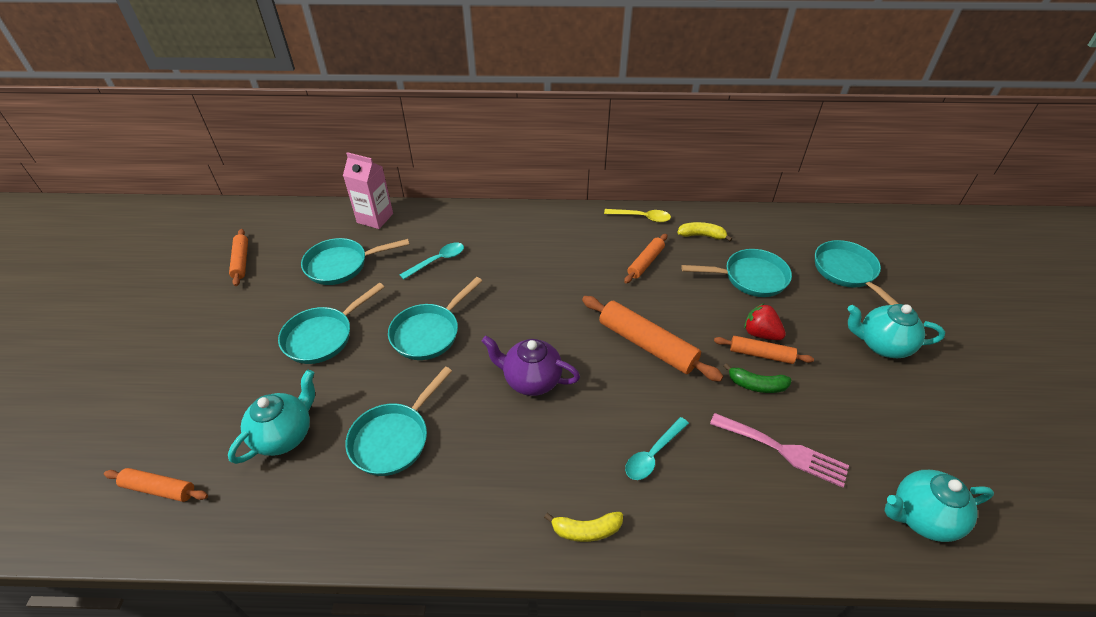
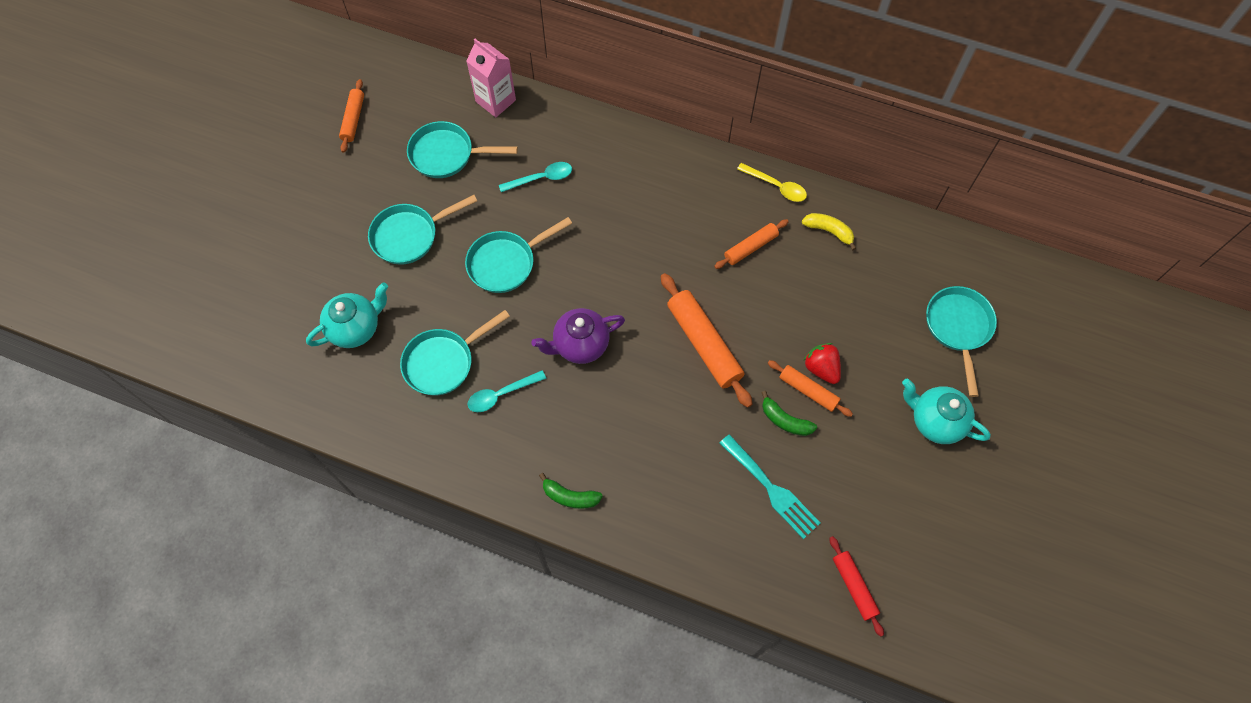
camera: 20 degrees right, 20 degrees up
(159, 489) = (251, 344): orange rolling pin -> none
(531, 380) = (580, 345): purple teapot -> purple teapot turned 60 degrees counterclockwise
(586, 530) = (570, 496): yellow banana -> green banana
(652, 454) = (655, 453): turquoise spoon -> turquoise spoon (501, 394)
(750, 278) = (849, 301): turquoise pan -> none
(783, 450) = (771, 489): pink fork -> turquoise fork
(921, 517) = (854, 586): turquoise teapot -> red rolling pin

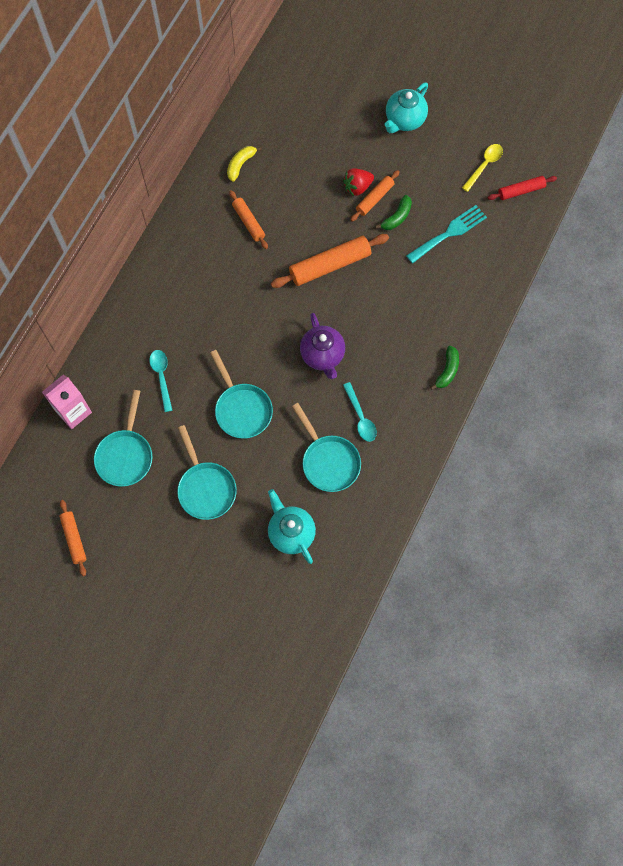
camera: 85 degrees left, 5 degrees up
(353, 119) = (74, 539): orange rolling pin -> orange rolling pin turned 60 degrees clockwise
(776, 186) = (194, 196): yellow spoon -> yellow spoon (484, 165)
(958, 328) = (333, 92): turquoise pan -> none

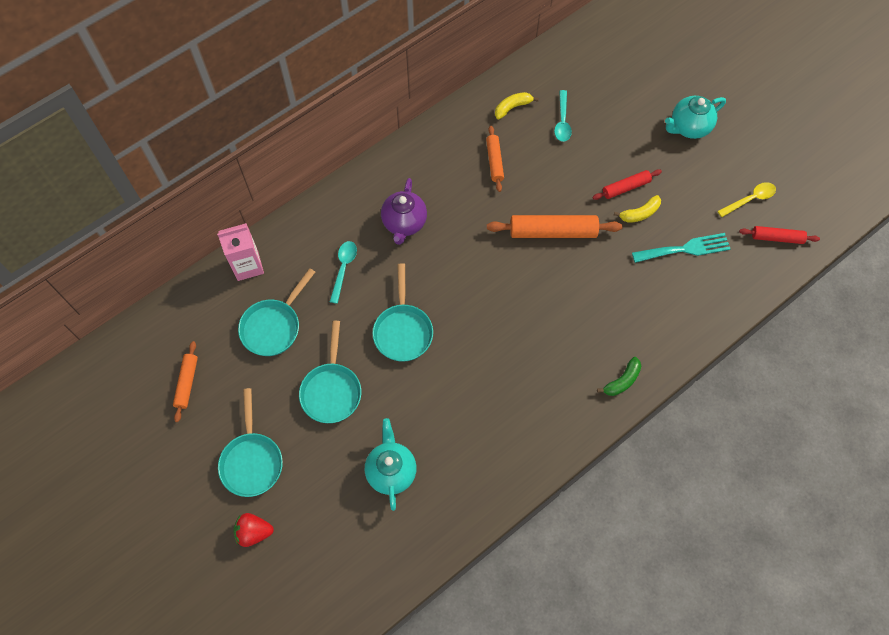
camera: 25 degrees right, 5 degrees down
(323, 355) = (505, 313): purple teapot -> purple teapot (404, 223)
(328, 461) = (462, 417): turquoise pan -> turquoise pan (252, 461)
(357, 187) = (614, 170): red strawberry -> red strawberry (254, 532)
(360, 417) = (514, 389): turquoise spoon -> turquoise spoon (562, 121)
(374, 198) = (626, 187): orange rolling pin -> red rolling pin
(397, 217) = (639, 213): green banana -> yellow banana

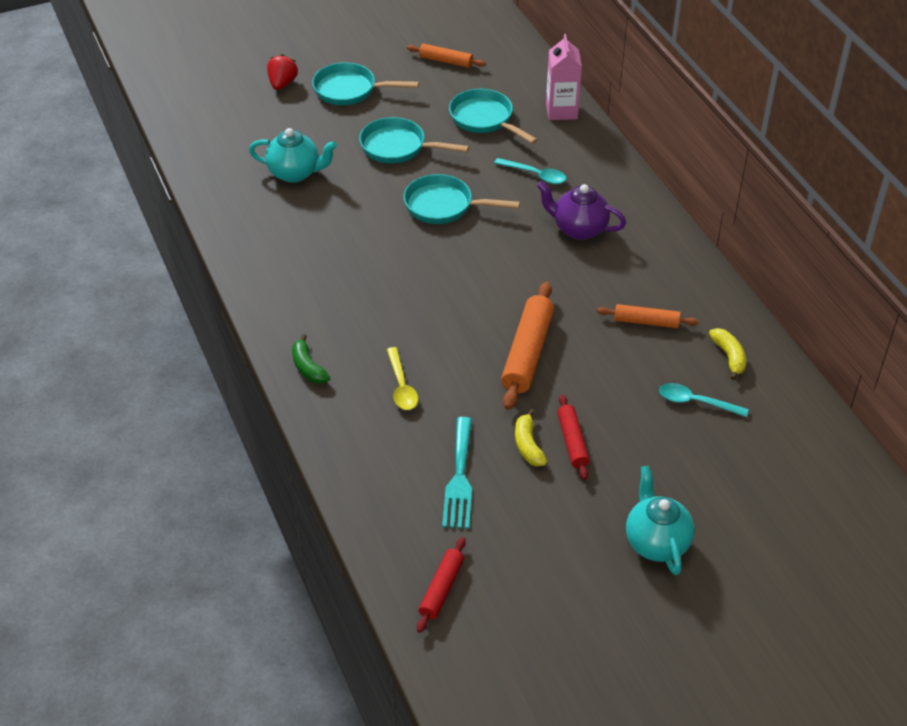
camera: 105 degrees right, 20 degrees down
(750, 199) = (513, 578): yellow spoon -> yellow spoon (401, 386)

